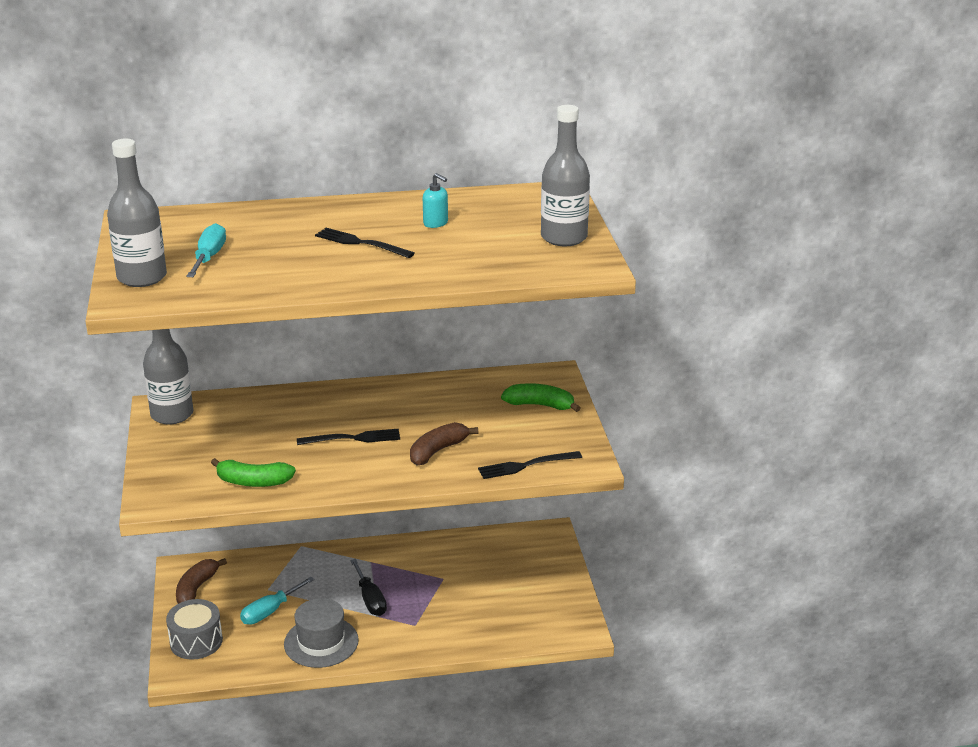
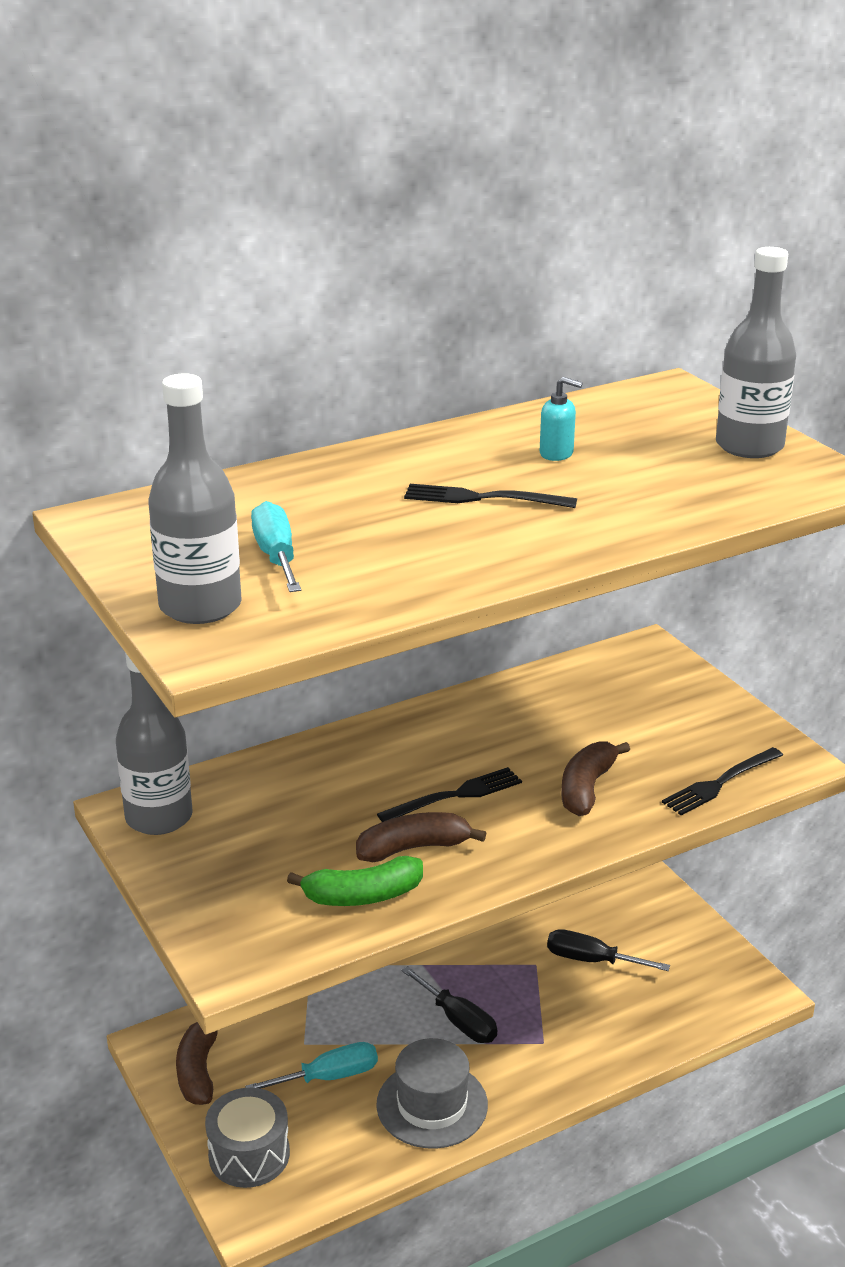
camera: 20 degrees left, 0 degrees up
(270, 611) = (329, 1077): turquoise screwdriver -> turquoise screwdriver turned 135 degrees counterclockwise
(303, 462) = (413, 848): none -> brown banana
(481, 584) = (591, 960): none -> black screwdriver
(540, 405) = (666, 694): green banana -> none

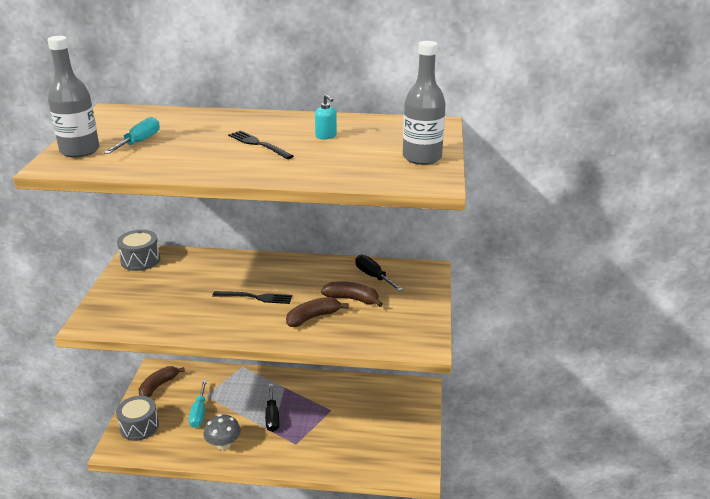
camera: 35 degrees right, 0 degrees up
(159, 817) = (140, 260): grey bottle -> grey drum
(329, 1077) = (199, 413): turquoise screwdriver -> turquoise screwdriver turned 75 degrees clockwise
(363, 896) = (166, 320): green banana -> none
(413, 848) = (210, 311): brown banana -> brown banana (352, 299)
(432, 1105) = (223, 444): grey hat -> grey mushroom
(591, 960) = (356, 420): black screwdriver -> black screwdriver (373, 276)
(720, 783) = (375, 341): black fork -> none

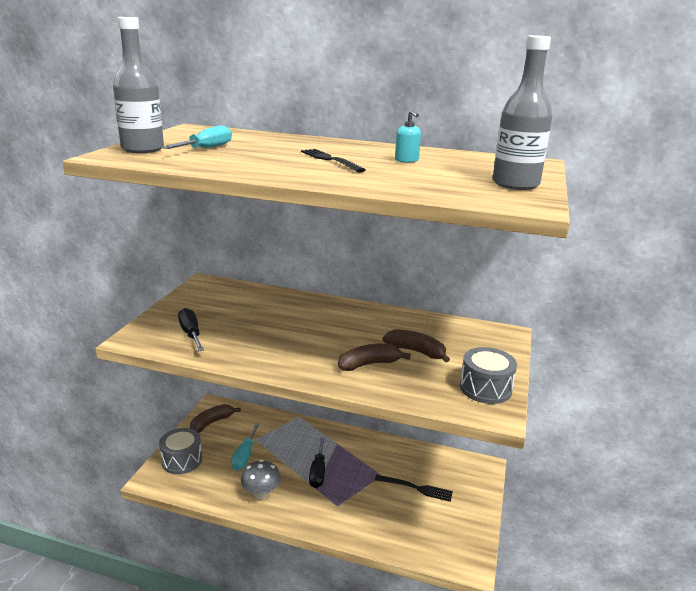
camera: 10 degrees right, 5 degrees down
(140, 260) = (206, 289): grey drum -> grey drum (485, 388)
(256, 297) = (312, 336): black fork -> black fork (416, 488)
(373, 276) = (443, 332): black screwdriver -> black screwdriver (191, 333)

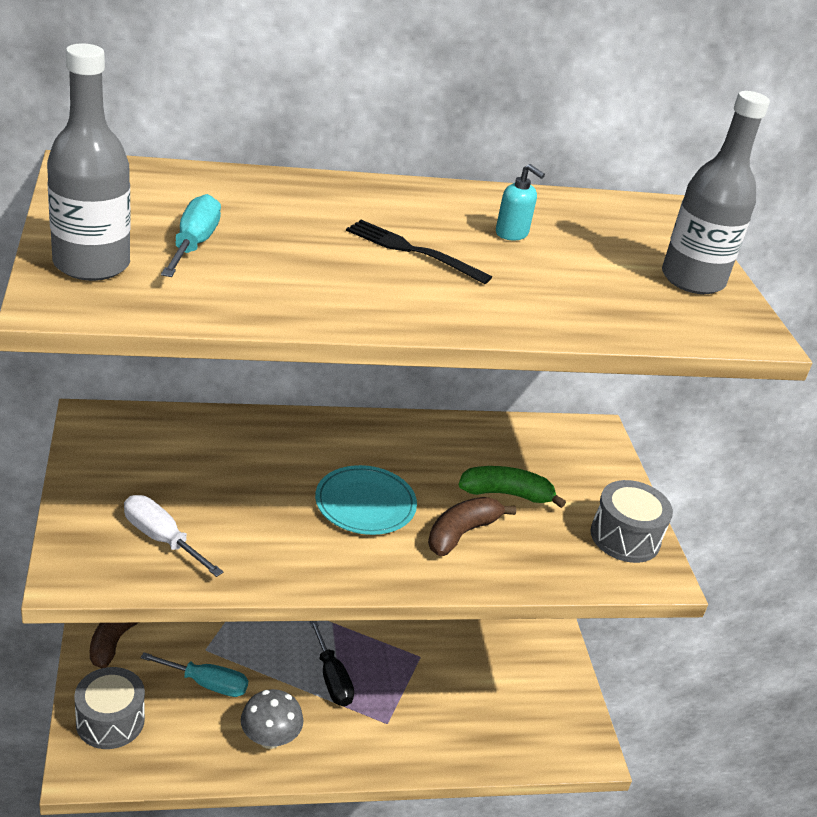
camera: 30 degrees left, 10 degrees up
(191, 333) = (161, 539): black screwdriver -> white screwdriver
(244, 456) = (207, 683): turquoise screwdriver -> turquoise screwdriver turned 60 degrees counterclockwise
(319, 340) = (365, 504): none -> turquoise plate
(416, 351) = (506, 494): brown banana -> green banana
(416, 488) = (476, 663): black fork -> none

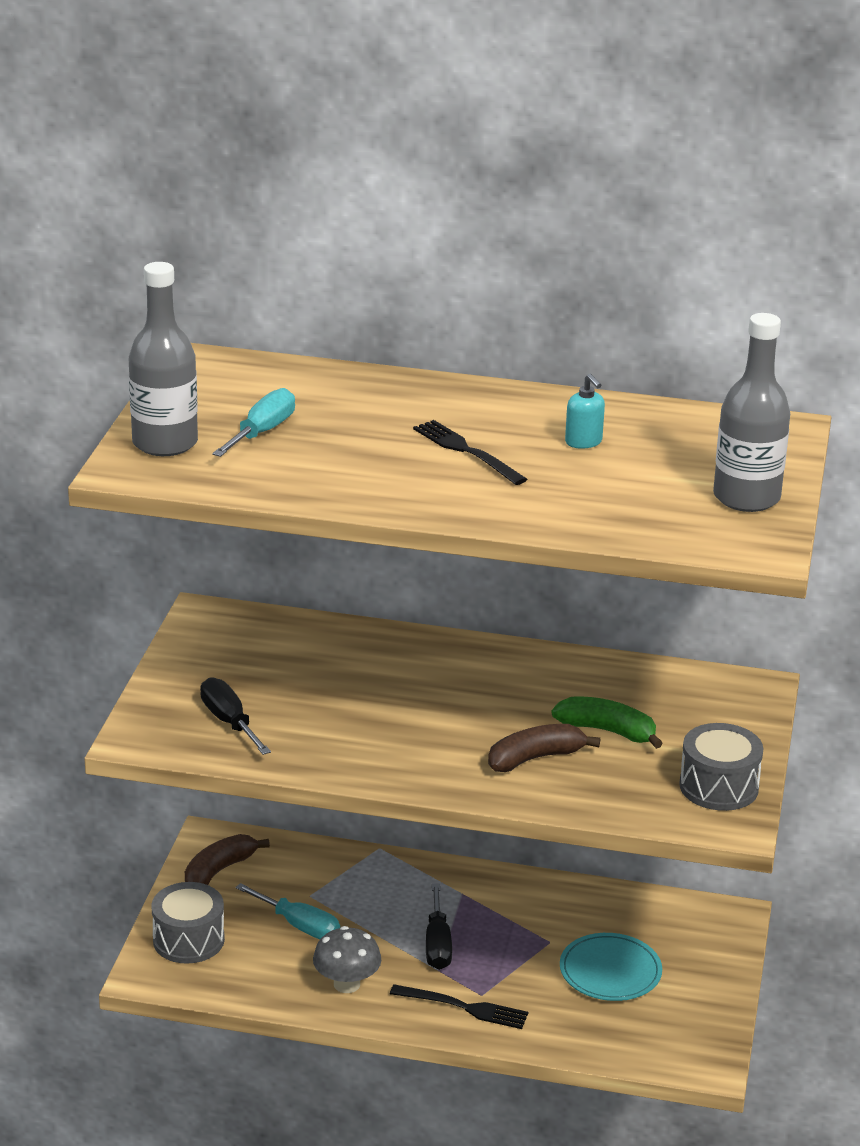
camera: 25 degrees right, 5 degrees down
(161, 539) = (229, 722): white screwdriver -> black screwdriver
(365, 504) = (446, 720): turquoise plate -> turquoise plate (610, 971)
(379, 740) = (464, 1007): none -> black fork

